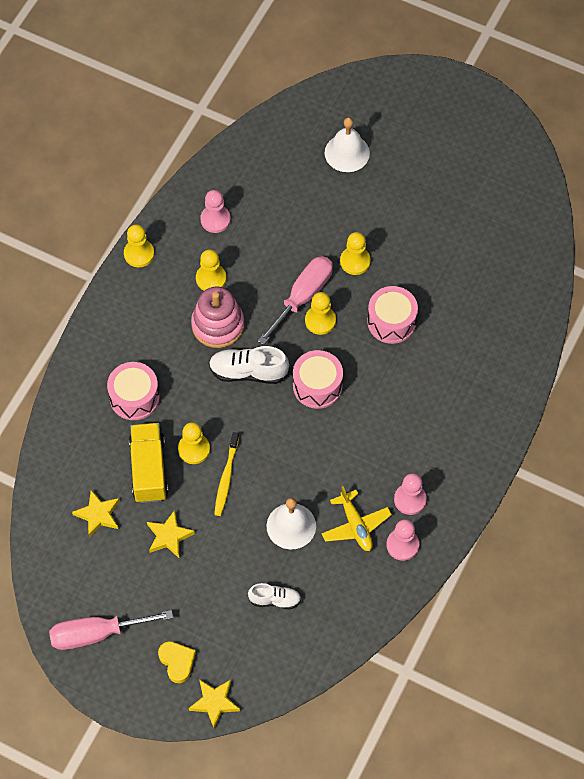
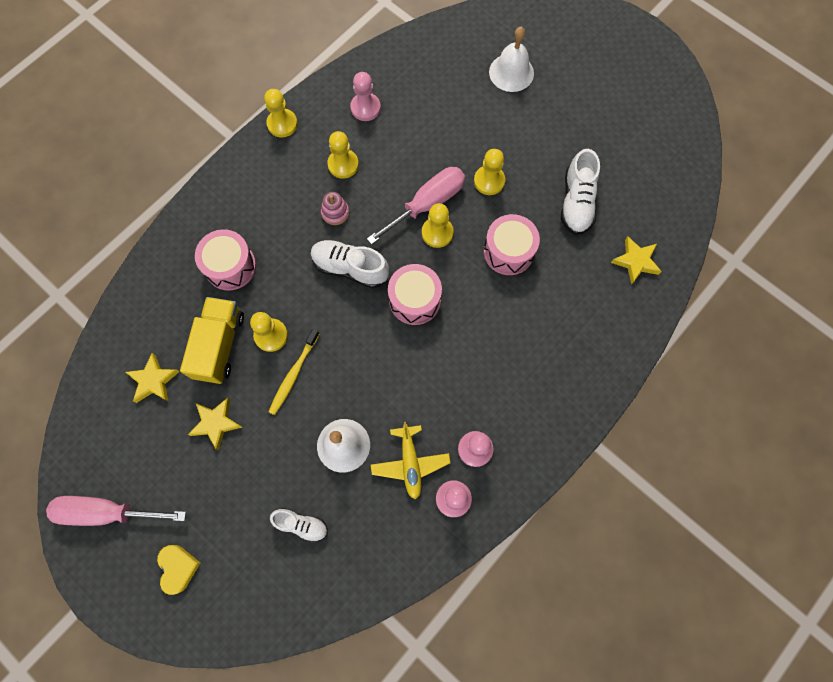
camera: 15 degrees right, 10 degrees up
(214, 702) = (201, 627): yellow star -> yellow star (635, 261)
(218, 325) = (335, 212): pink stacking toy -> pink stacking toy, size x0.52
(442, 262) = (576, 202): none -> white shoe

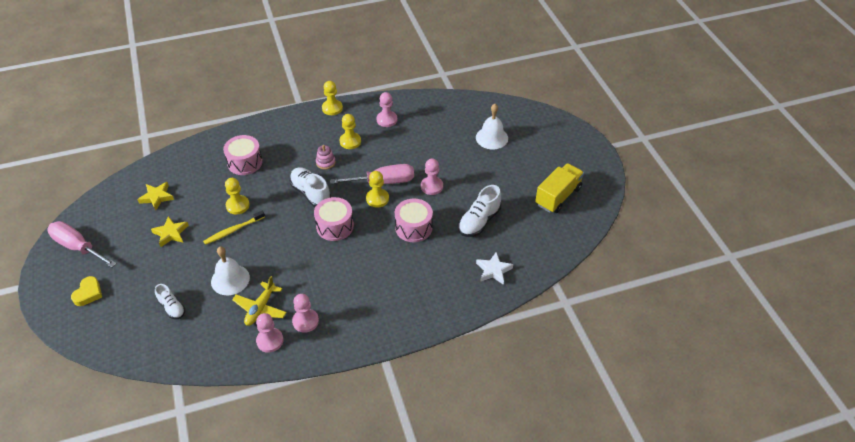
camera: 30 degrees right, 25 degrees down
(219, 345) = (206, 197): yellow truck -> yellow truck (558, 196)
(489, 181) = (431, 186): yellow pawn -> pink pawn
(635, 261) = (493, 270): yellow star -> white star

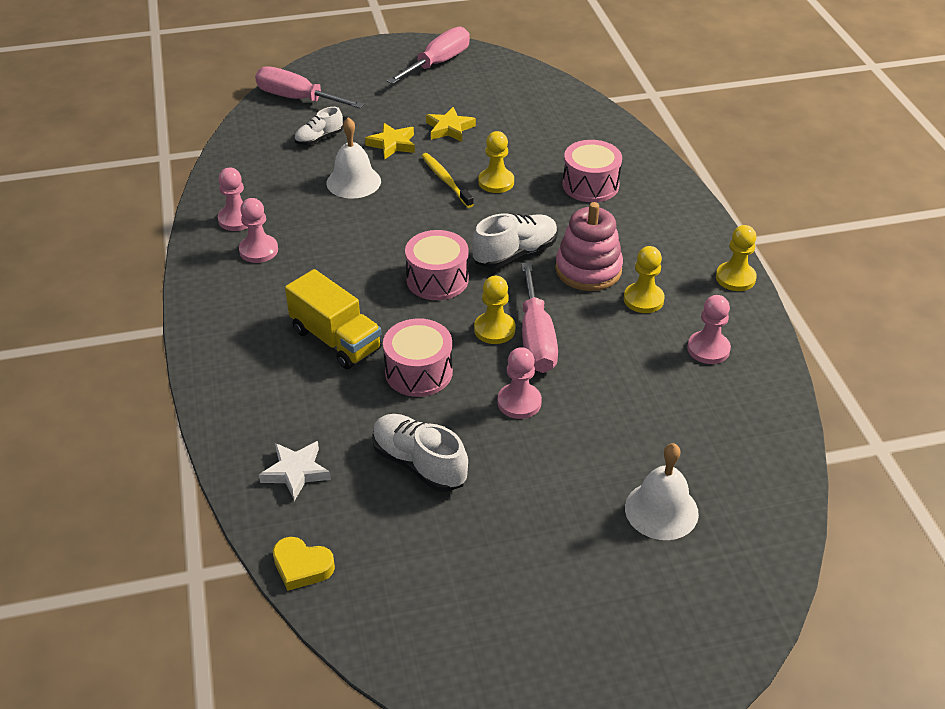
camera: 95 degrees right, 5 degrees down
(88, 293) = (360, 78): yellow heart -> yellow heart (302, 566)
(111, 330) = (297, 99): none -> pink screwdriver
(157, 197) = (521, 112): yellow star -> yellow star (392, 144)
(260, 308) = (294, 209): yellow plane -> none
(325, 162) = (588, 270): pink stacking toy -> pink stacking toy, size x1.92
(558, 196) = (471, 607): yellow truck -> yellow truck (336, 340)

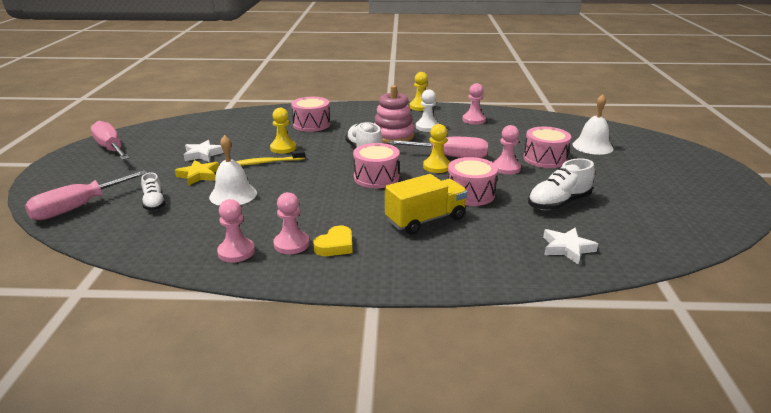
camera: 75 degrees left, 15 degrees down
(302, 566) = (659, 253): yellow heart -> yellow heart (335, 245)
(449, 128) = (203, 154): yellow star -> white star
(575, 446) = (545, 159): none -> pink drum
(643, 299) = (427, 127): yellow pawn -> white pawn

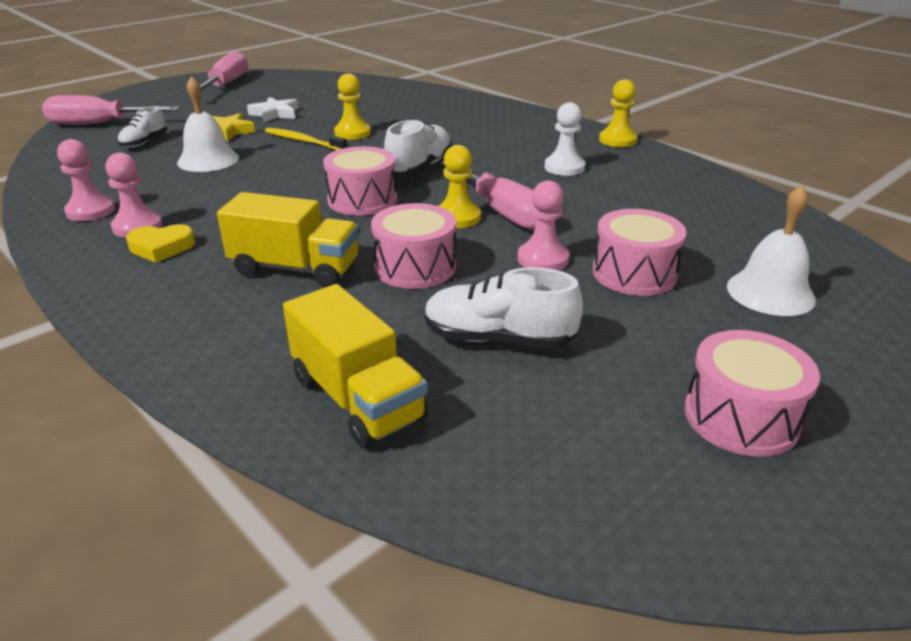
camera: 45 degrees right, 5 degrees up
(311, 124) = (437, 119): pink drum -> pink drum (741, 417)
(393, 136) = (496, 162): pink stacking toy -> none
(474, 120) = (654, 181): pink pawn -> none
(567, 248) = (357, 398): white star -> yellow truck

